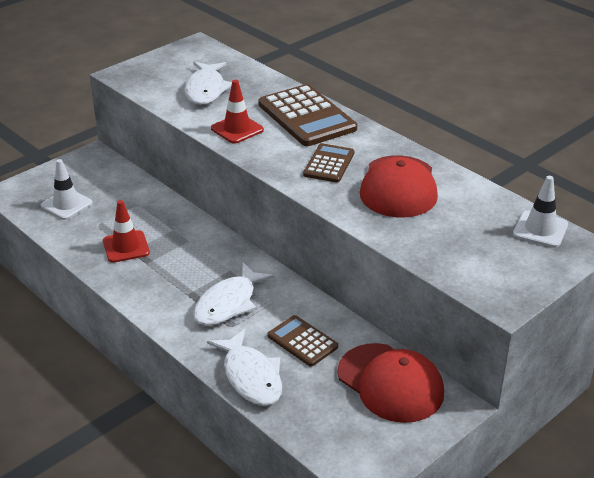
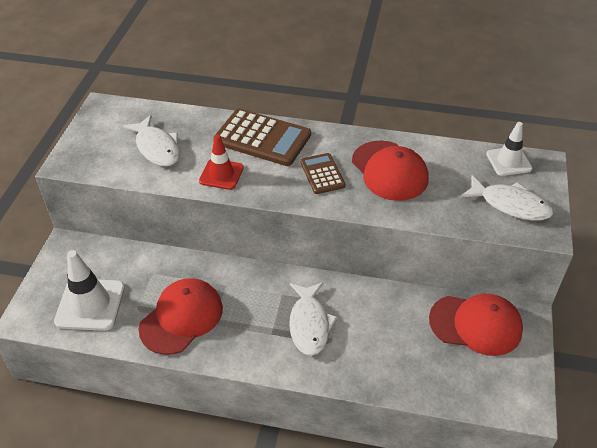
camera: 35 degrees left, 10 degrees up
(66, 204) = (90, 304): white traffic cone -> white traffic cone, size x1.55
(126, 247) = (181, 318): red traffic cone -> red cap
(251, 376) = (385, 376): white fish -> white fish (510, 205)
(302, 341) = (390, 325): brown calculator -> none

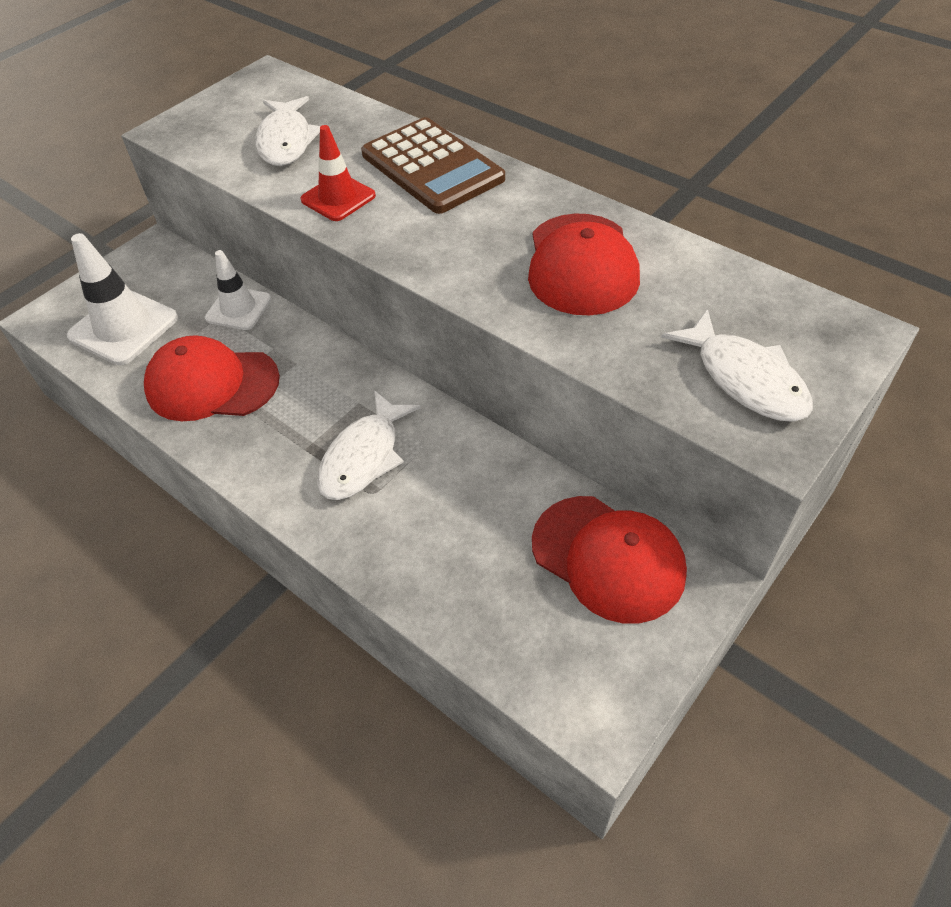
camera: 30 degrees right, 5 degrees up
(181, 318) = (212, 384): red cap -> red cap turned 150 degrees counterclockwise
(322, 174) = (476, 238): brown calculator -> none
(508, 161) = (796, 311): white traffic cone -> white traffic cone (238, 308)

